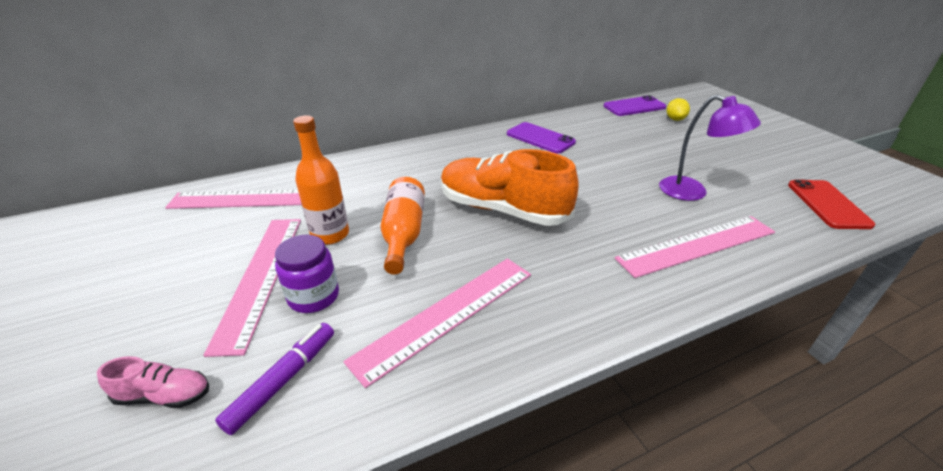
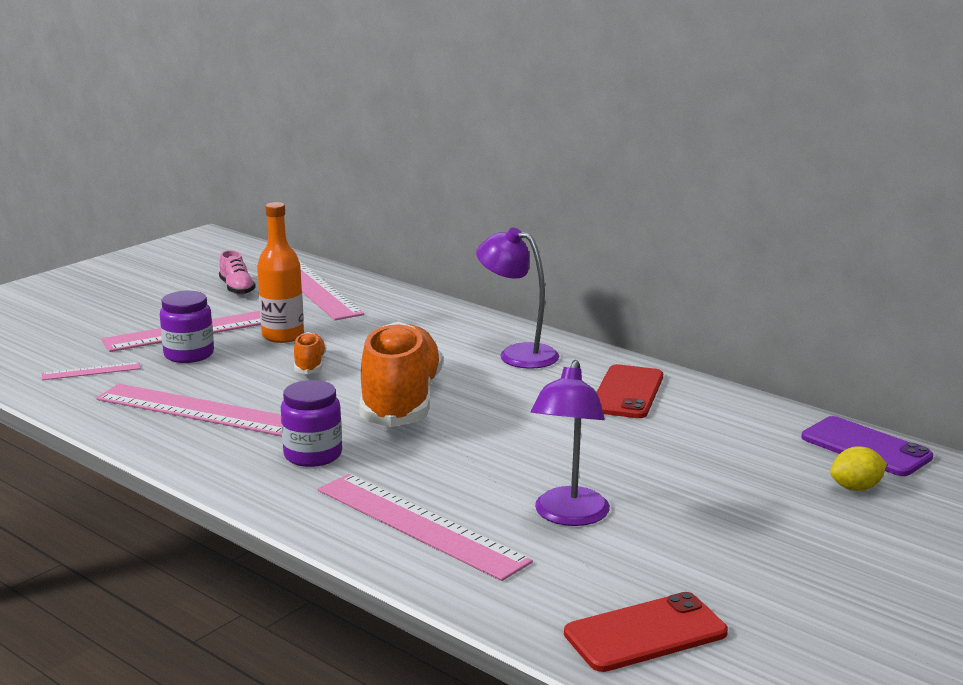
camera: 65 degrees right, 15 degrees down
(164, 395) = (61, 341): pink shoe -> pink shoe (237, 289)
(283, 380) = (91, 371): purple marker -> pink ruler
(403, 234) = (310, 365): orange bottle -> orange shoe
(460, 154) = (518, 354): none -> purple lamp
(540, 138) = (627, 392): purple phone -> red phone
(572, 267) = (313, 455): none -> purple jar

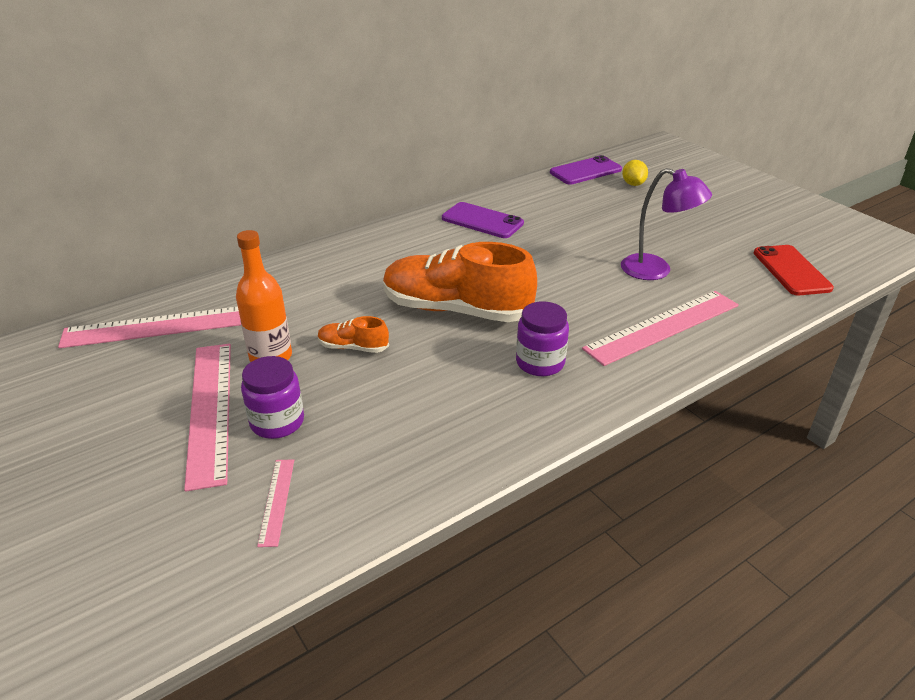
camera: 75 degrees left, 15 degrees up
(198, 410) = (422, 422): pink ruler -> none
(237, 289) = (108, 377): pink shoe -> none
(518, 354) = (392, 248): purple lamp -> none
(627, 392) = (482, 221): red phone -> purple phone

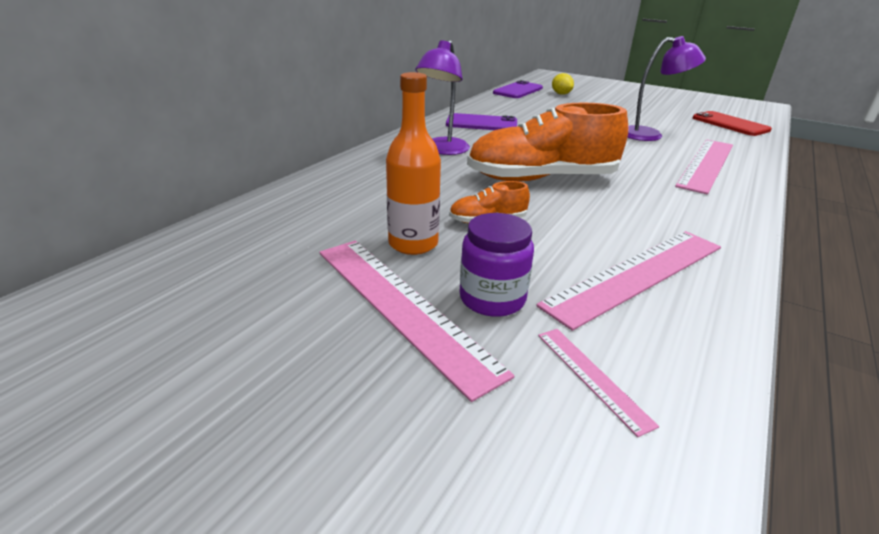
camera: 25 degrees left, 5 degrees down
(160, 327) = (250, 242): pink ruler -> pink ruler (637, 275)
(402, 253) = (442, 150): none -> purple lamp
(540, 363) = (659, 201): purple jar -> none

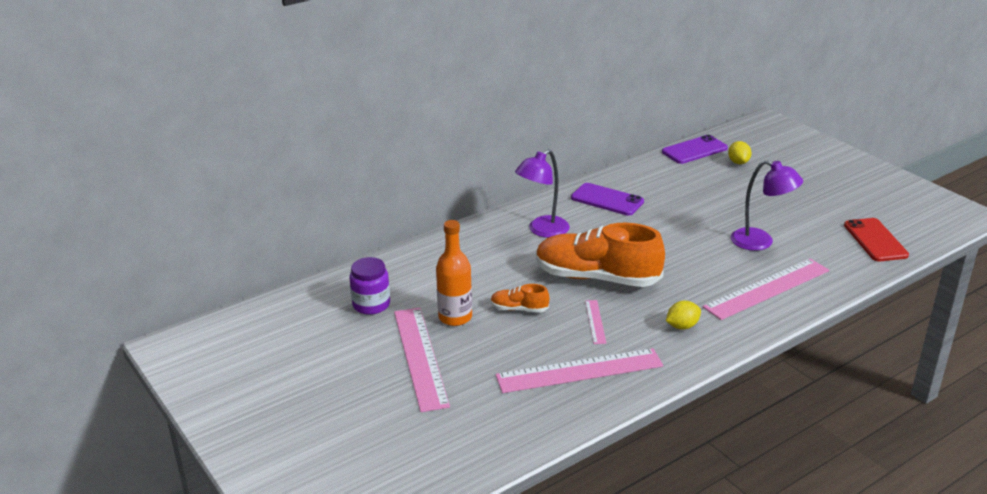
camera: 25 degrees right, 0 degrees up
(492, 298) = (474, 365): purple jar -> purple jar (371, 304)
(592, 377) = (489, 417): pink ruler -> pink ruler (595, 321)
(681, 206) = (682, 326): none -> yellow lemon

